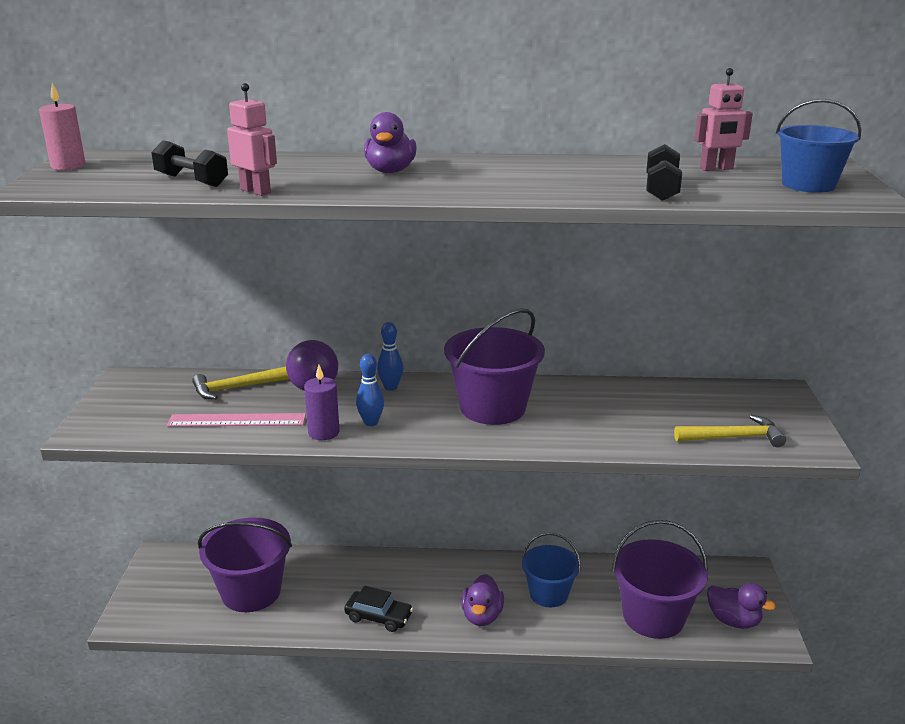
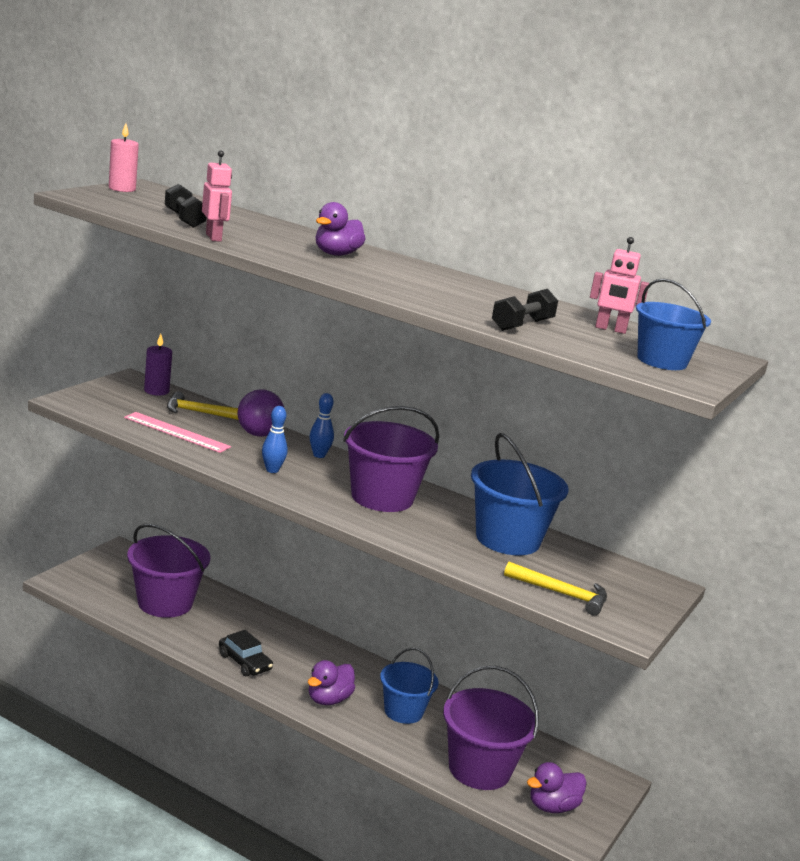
camera: 25 degrees right, 5 degrees down
(323, 432) = (229, 462): purple candle -> purple candle (156, 391)
(632, 403) = (508, 539): none -> blue bucket
(733, 621) = (552, 806): purple duck -> purple duck turned 90 degrees clockwise

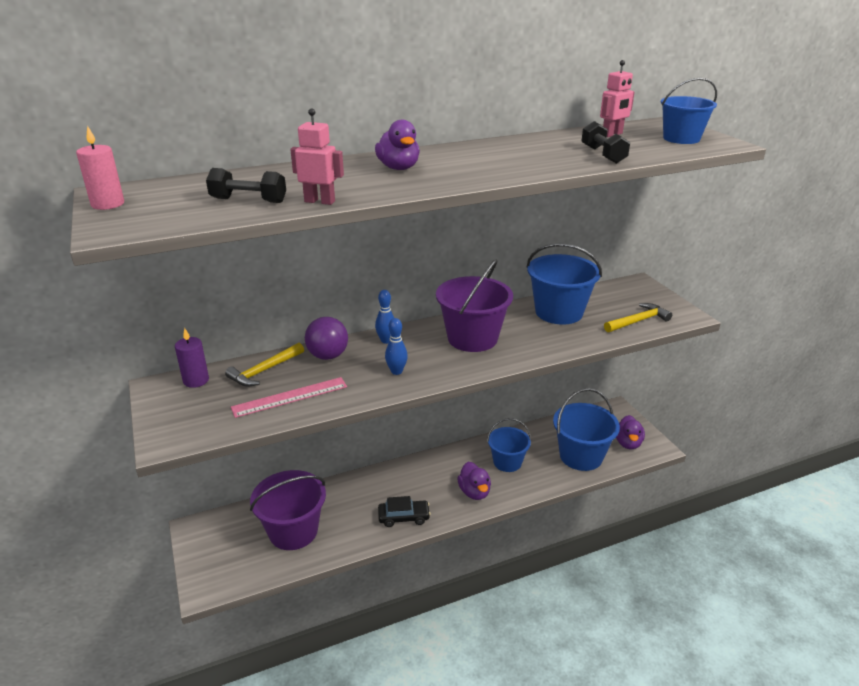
camera: 50 degrees left, 10 degrees up
(479, 769) = (581, 456): purple bucket -> blue bucket

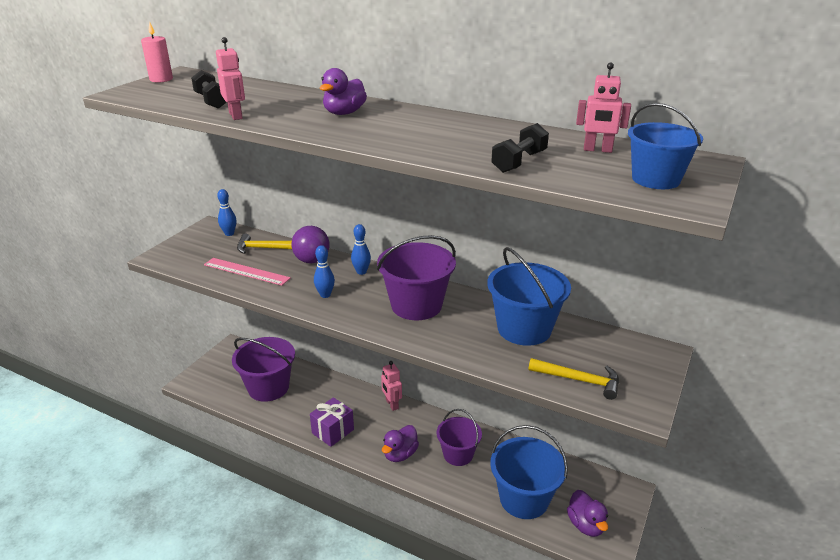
camera: 50 degrees right, 0 degrees up
(196, 380) = (229, 233): purple candle -> blue bowling pin
(404, 517) = (333, 431): black car -> purple gift
(413, 466) = (391, 404): none -> pink robot
(507, 462) = (458, 454): blue bucket -> purple bucket
(627, 443) = (586, 525): purple duck -> purple duck turned 75 degrees counterclockwise

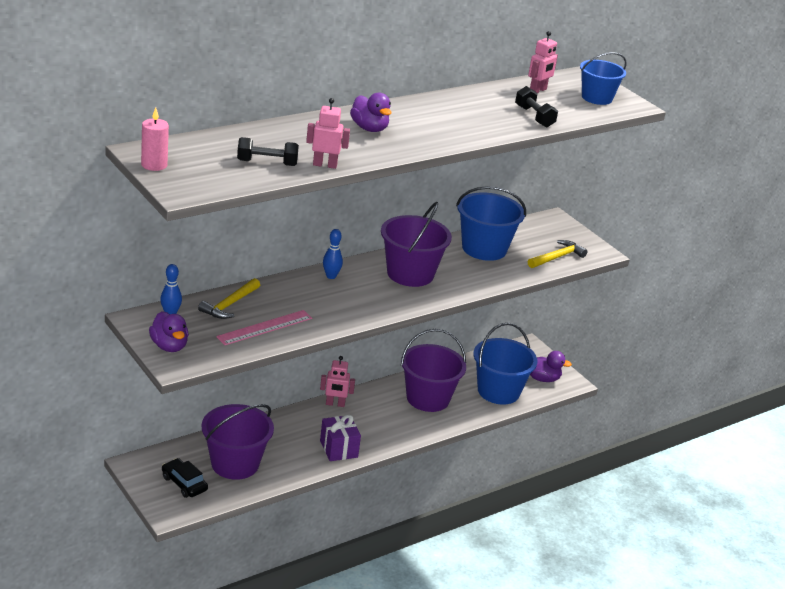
camera: 65 degrees left, 0 degrees up
(227, 375) = (184, 483): none -> black car
(312, 260) = (282, 291): purple ball -> none
(325, 295) = (351, 304): blue bowling pin -> none
(400, 454) = (401, 425): purple duck -> purple duck (169, 346)
(458, 454) = (428, 398): purple bucket -> purple bucket, size x1.53

